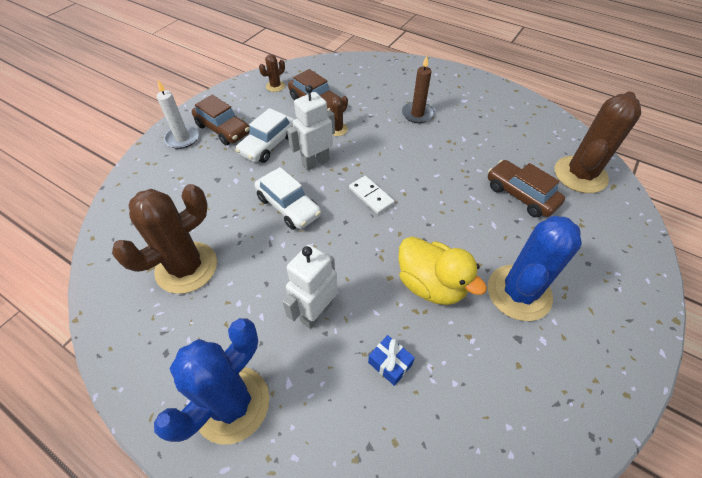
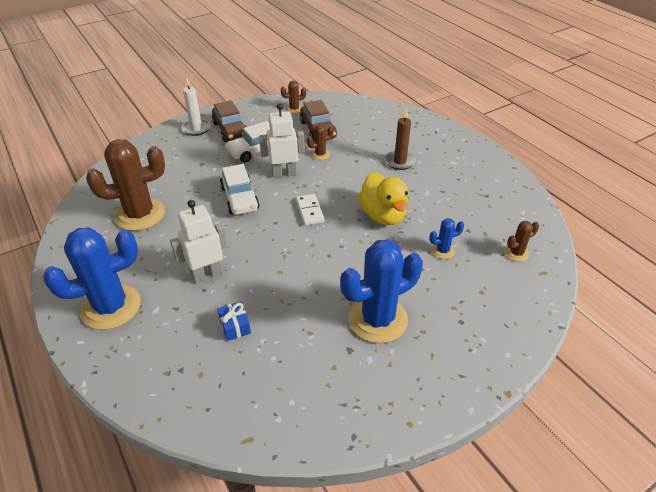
camera: 25 degrees right, 10 degrees down
(431, 284) = (308, 288): yellow duck -> yellow duck (383, 215)
(520, 195) = (442, 251): brown car -> blue cactus
(580, 175) = (516, 253): brown cactus -> brown cactus, size x0.45

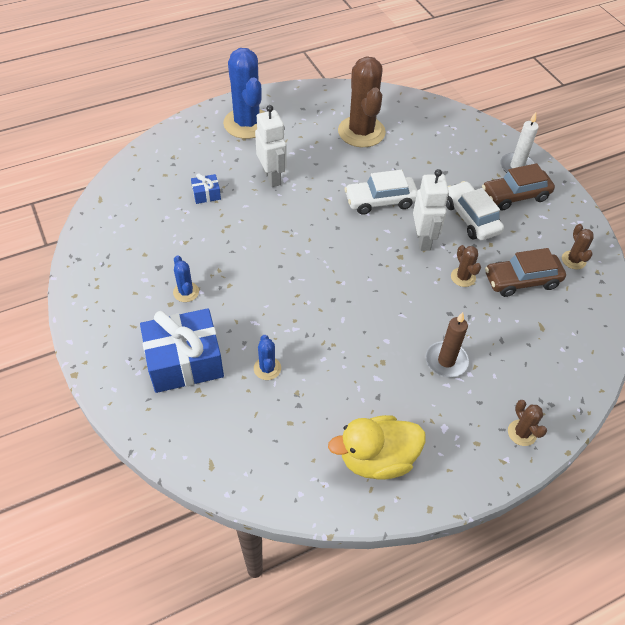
camera: 95 degrees right, 10 degrees up
(310, 211) = (352, 257): white domino -> none
(377, 319) = (186, 292): blue cactus -> blue cactus, size x0.45
(383, 215) = (336, 322): yellow duck -> yellow duck (377, 459)
(457, 306) = (185, 361): none -> blue gift
(516, 253) = (248, 446): brown cactus -> brown cactus (522, 433)

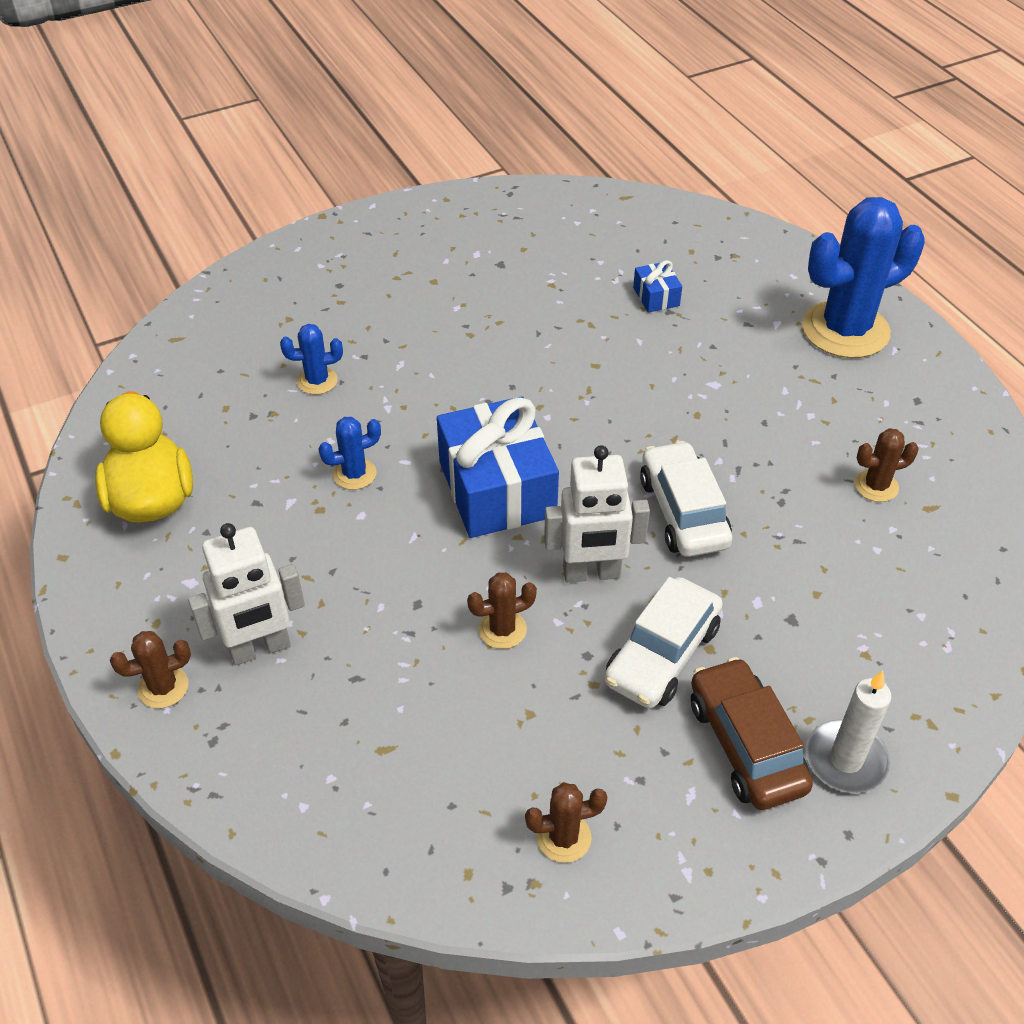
camera: 90 degrees right, 5 degrees down
(185, 361) = (334, 302): blue gift -> blue gift (497, 489)
(186, 292) = (454, 293): blue cactus -> blue cactus (354, 474)
(272, 177) = (713, 367): white robot -> white robot (260, 649)
(361, 132) = (876, 486): brown cactus -> brown cactus, size x0.45
(446, 361) = (315, 592): brown candle -> none
(471, 218) = (662, 655): white car -> white car turned 150 degrees clockwise
(522, 281) = (499, 728): brown car -> none

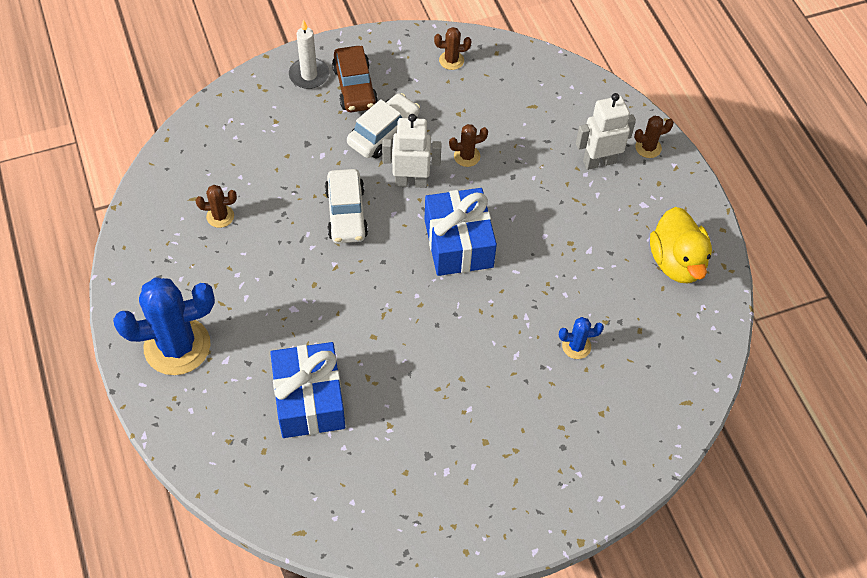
camera: 175 degrees left, 10 degrees up
(354, 474) = (549, 265): blue cactus -> none
(656, 297) = (309, 400): blue gift -> blue gift, size x2.27

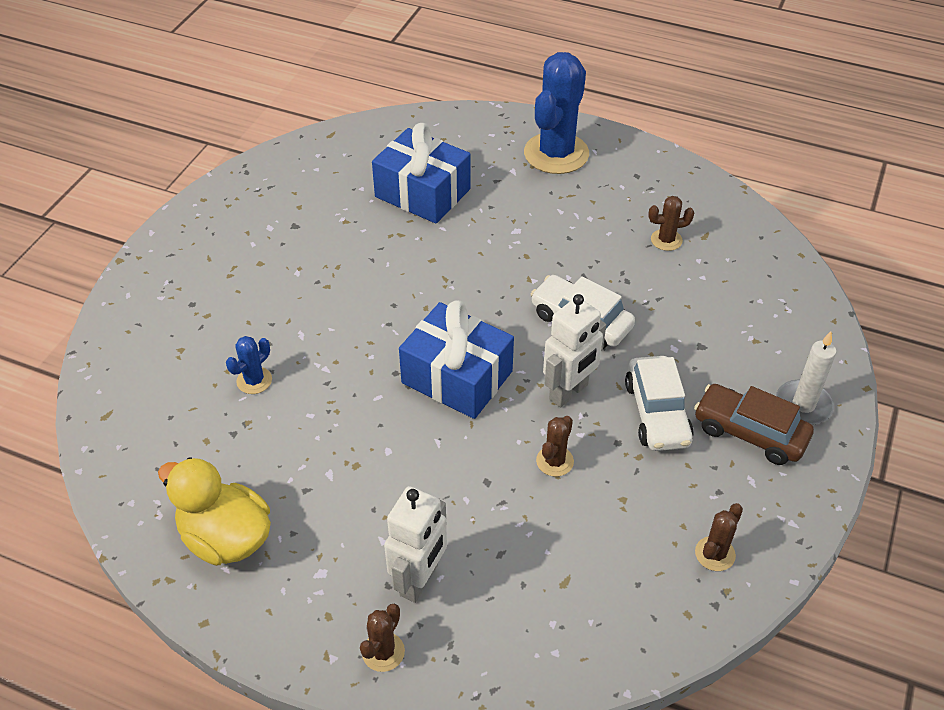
camera: 135 degrees right, 10 degrees down
(220, 216) = (666, 240): brown cactus -> brown cactus turned 45 degrees clockwise

